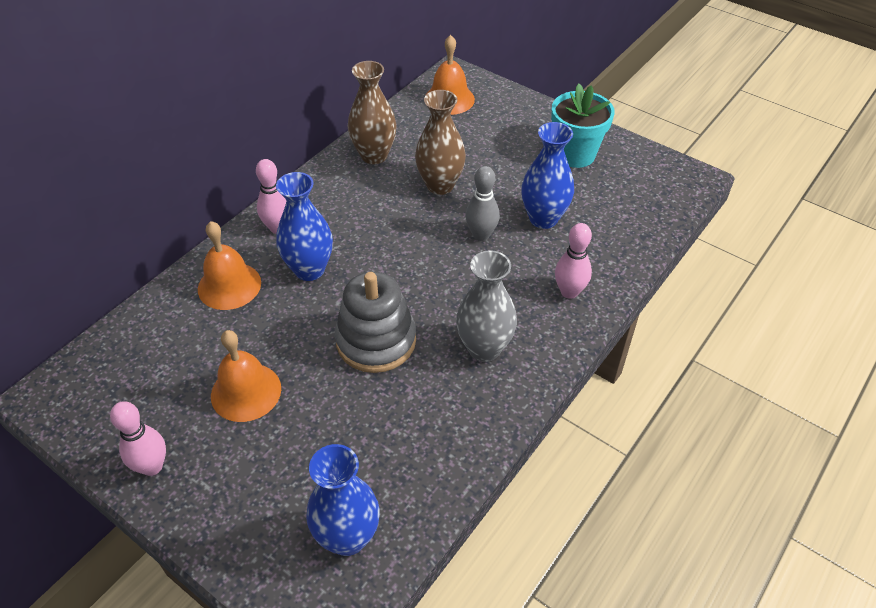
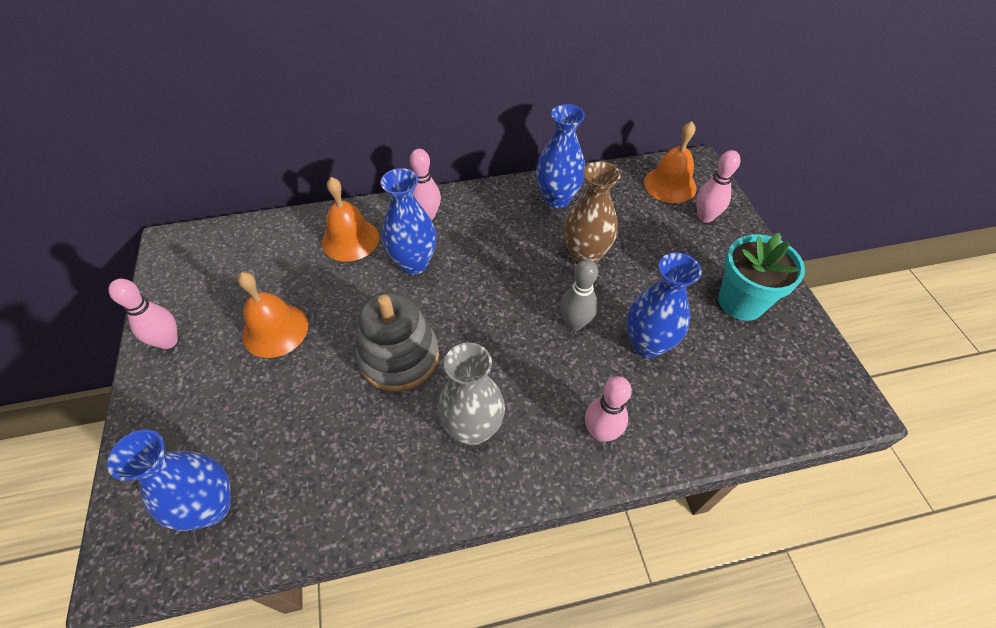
camera: 40 degrees right, 5 degrees up
(374, 155) = (557, 199): brown vase -> blue vase
(497, 109) = (705, 217): none -> pink bowling pin

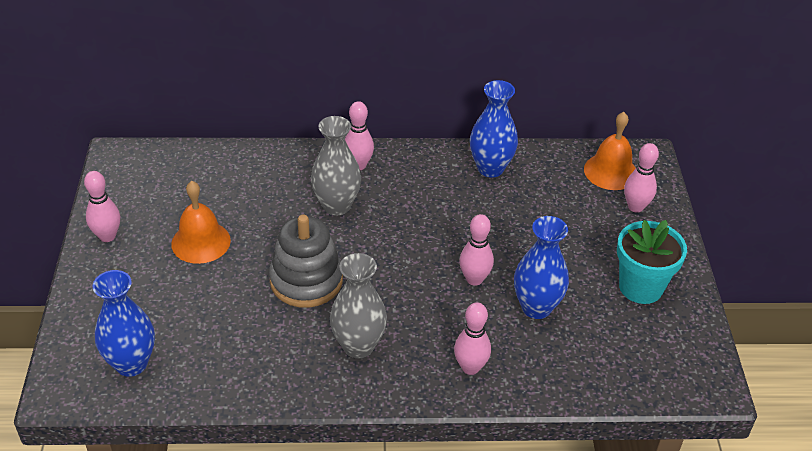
camera: 10 degrees right, 10 degrees down
(350, 239) = (281, 176): orange bell -> none
(414, 263) = (336, 206): blue vase -> grey vase
(575, 323) = (474, 279): grey bowling pin -> pink bowling pin
(585, 256) = (501, 224): brown vase -> none

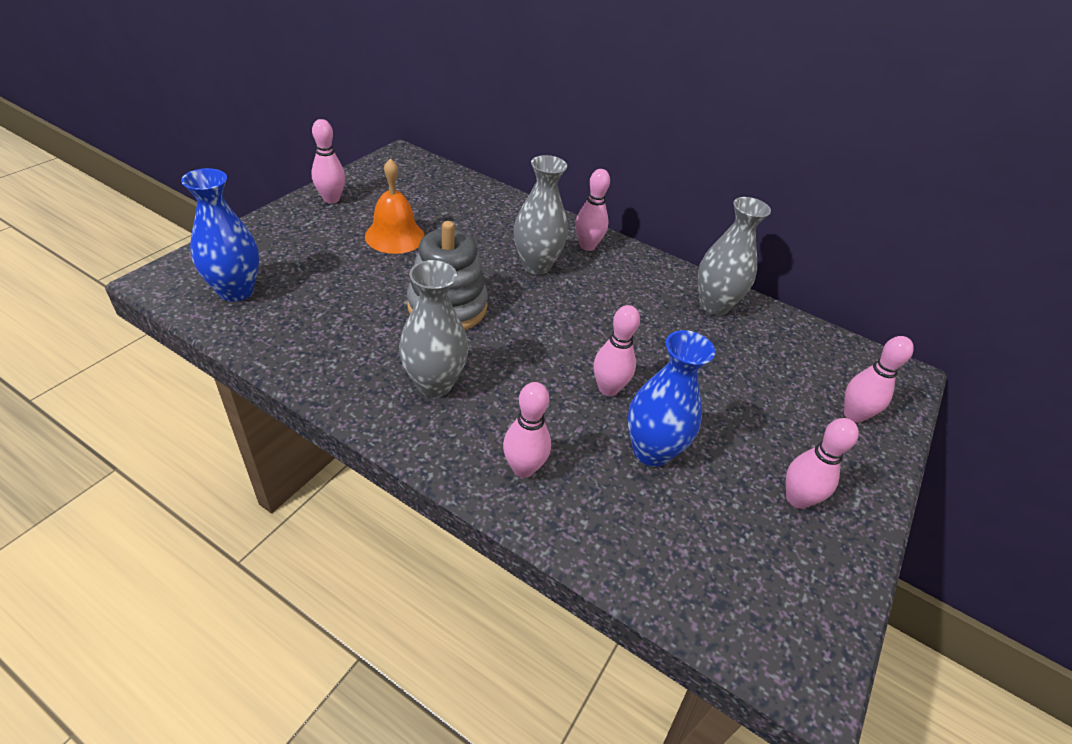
camera: 30 degrees right, 0 degrees up
(490, 168) = (714, 305): blue vase -> grey vase
(610, 171) = (848, 368): orange bell -> none
(640, 287) = (797, 499): turquoise flower pot -> pink bowling pin

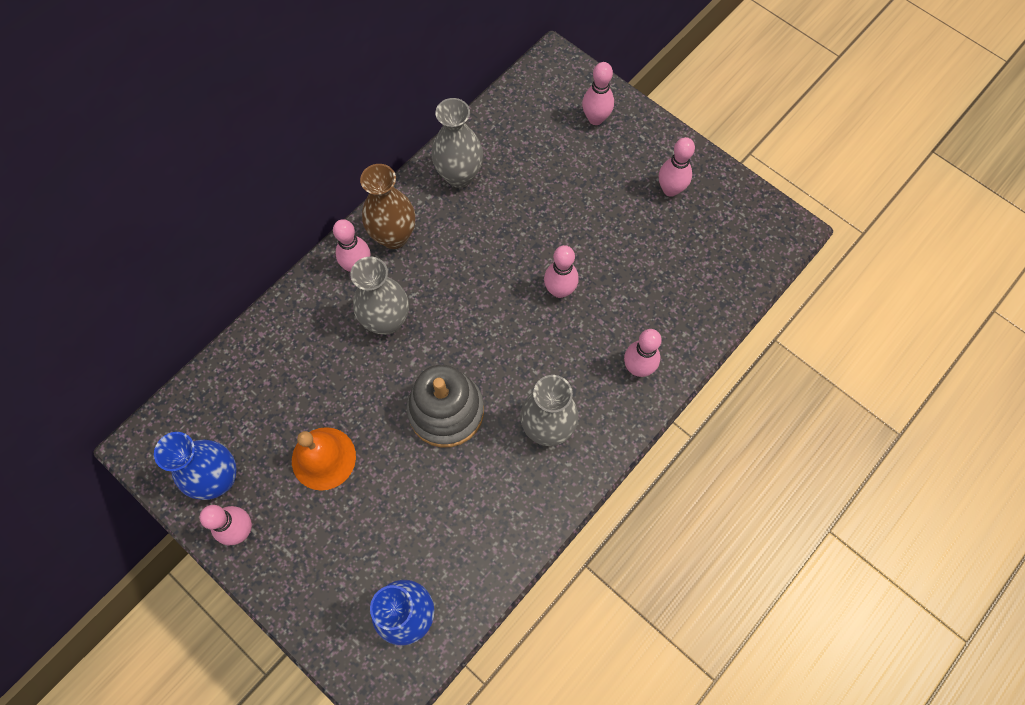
camera: 75 degrees left, 25 degrees up
(626, 266) = (394, 236): none -> brown vase
(651, 451) = (625, 274): blue vase -> blue vase (219, 478)

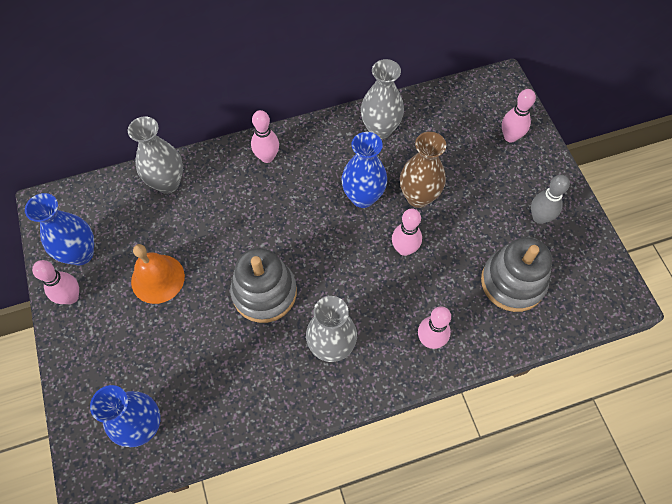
camera: 30 degrees right, 5 degrees down
(387, 321) = (263, 206): grey vase -> grey vase (167, 183)
(394, 236) = (306, 149): brown vase -> brown vase (418, 197)
(485, 258) = (363, 197): none -> blue vase
(670, 189) = (539, 217): pink bowling pin -> grey bowling pin
(681, 268) = (512, 282): none -> grey stacking toy

